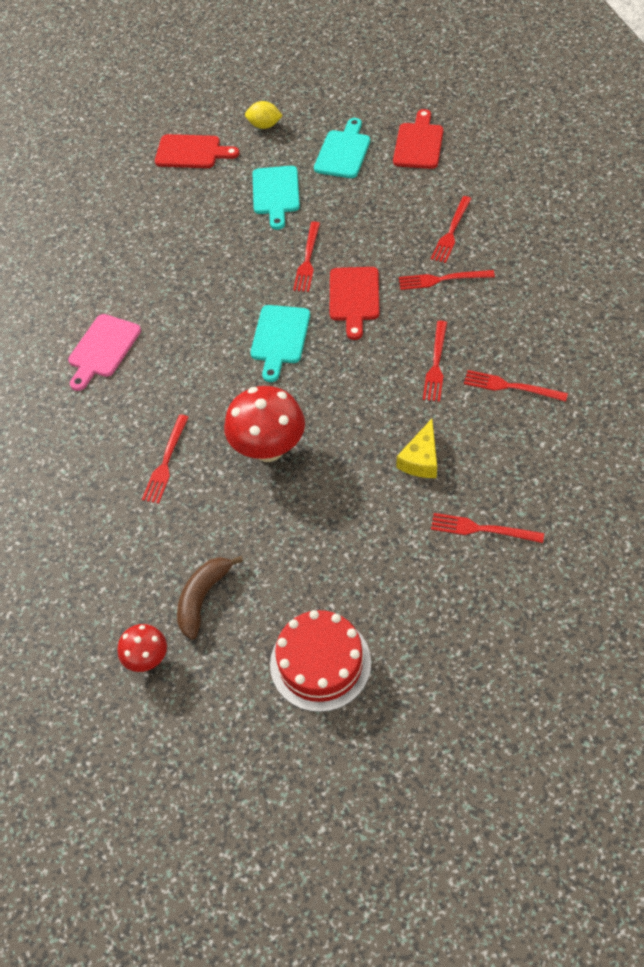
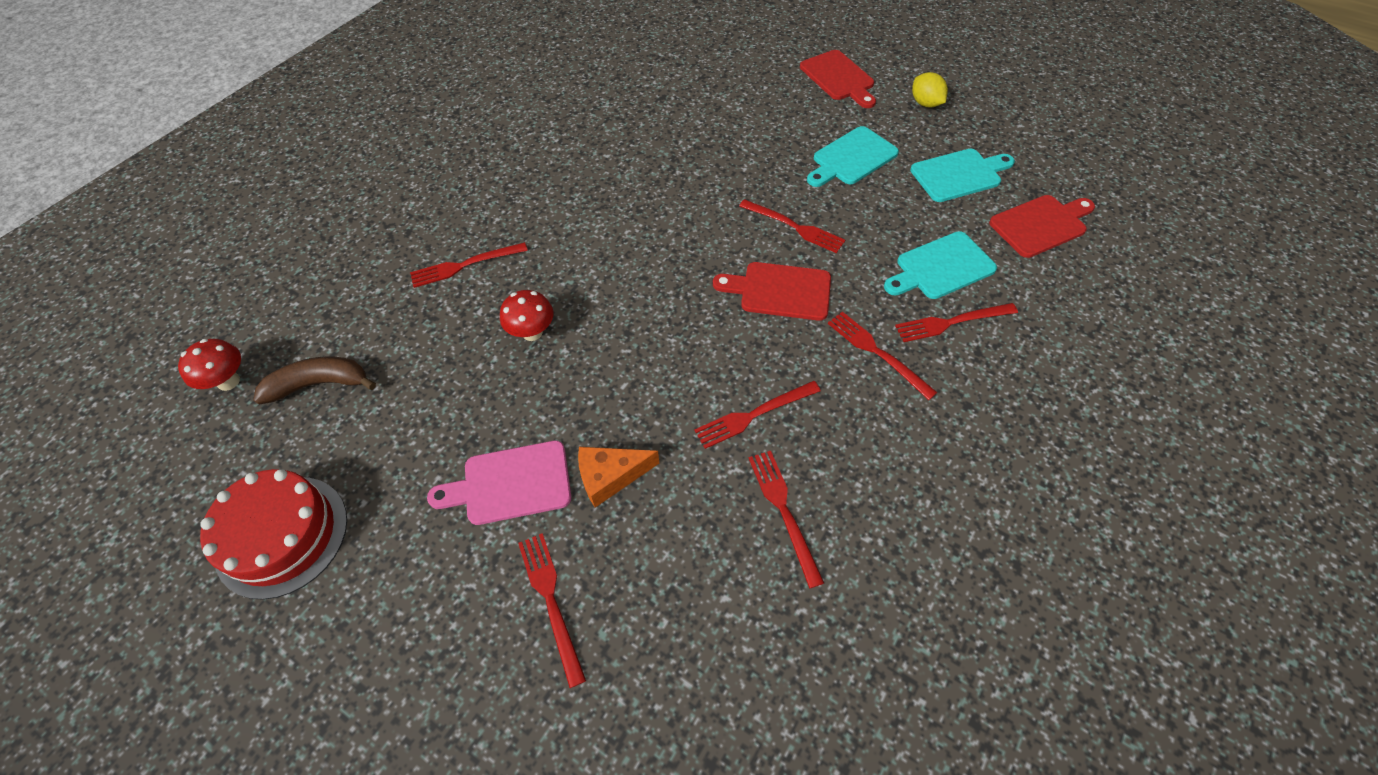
camera: 50 degrees right, 0 degrees up
(102, 349) = (562, 152): pink cutting board -> pink cutting board (510, 483)
(268, 449) = (532, 332): red mushroom -> red mushroom, size x0.55
(279, 338) = (676, 262): turquoise cutting board -> turquoise cutting board (941, 267)
(307, 259) = (794, 227): red fork -> red fork turned 120 degrees counterclockwise
(354, 298) = (780, 291): red cutting board -> red cutting board turned 45 degrees clockwise
(421, 459) = (610, 477): yellow cheese -> orange cheese

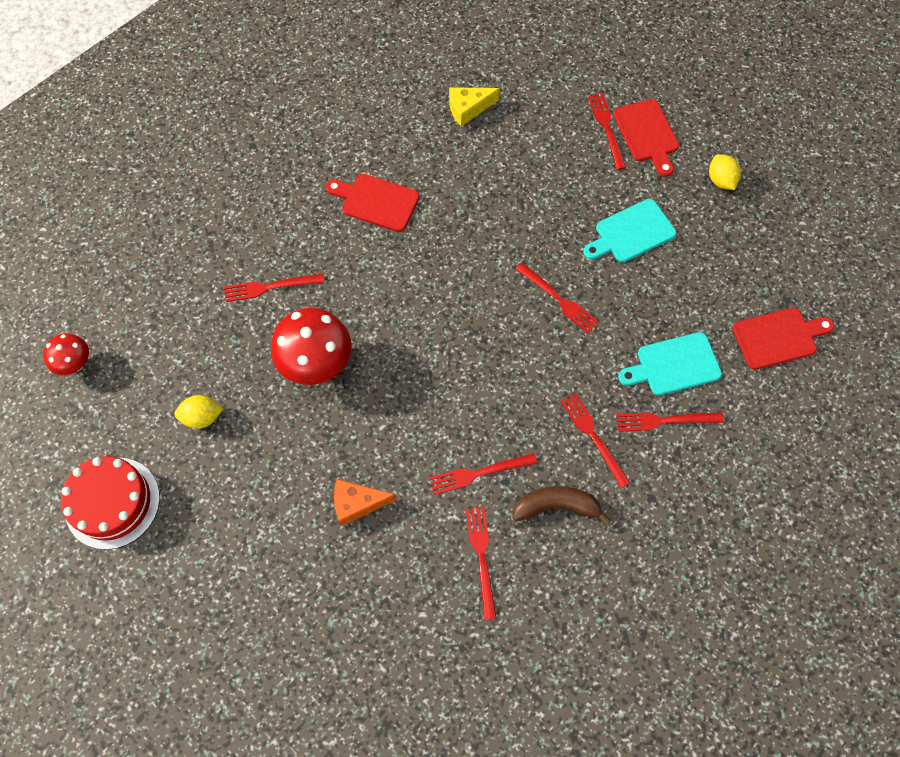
camera: 10 degrees right, 10 degrees up
(319, 384) = (145, 380): brown banana -> brown banana (556, 506)
(396, 413) = (202, 417): none -> yellow lemon
(510, 483) = (282, 494): pink cutting board -> none
(532, 332) = (317, 364): red mushroom -> red mushroom, size x1.81
(551, 601) = (298, 591): red fork -> red fork (607, 128)
(652, 82) = (468, 109): none -> yellow cheese
(780, 291) = (529, 362): red cutting board -> red cutting board (376, 201)
(959, 175) = (724, 270): turquoise cutting board -> none

